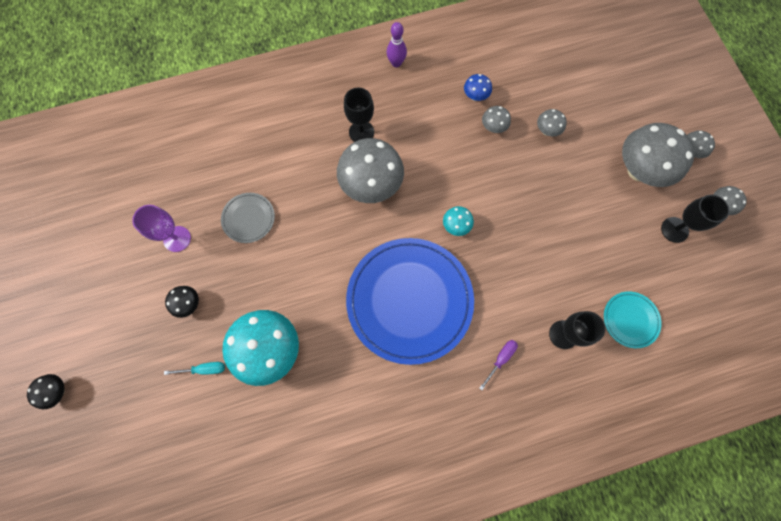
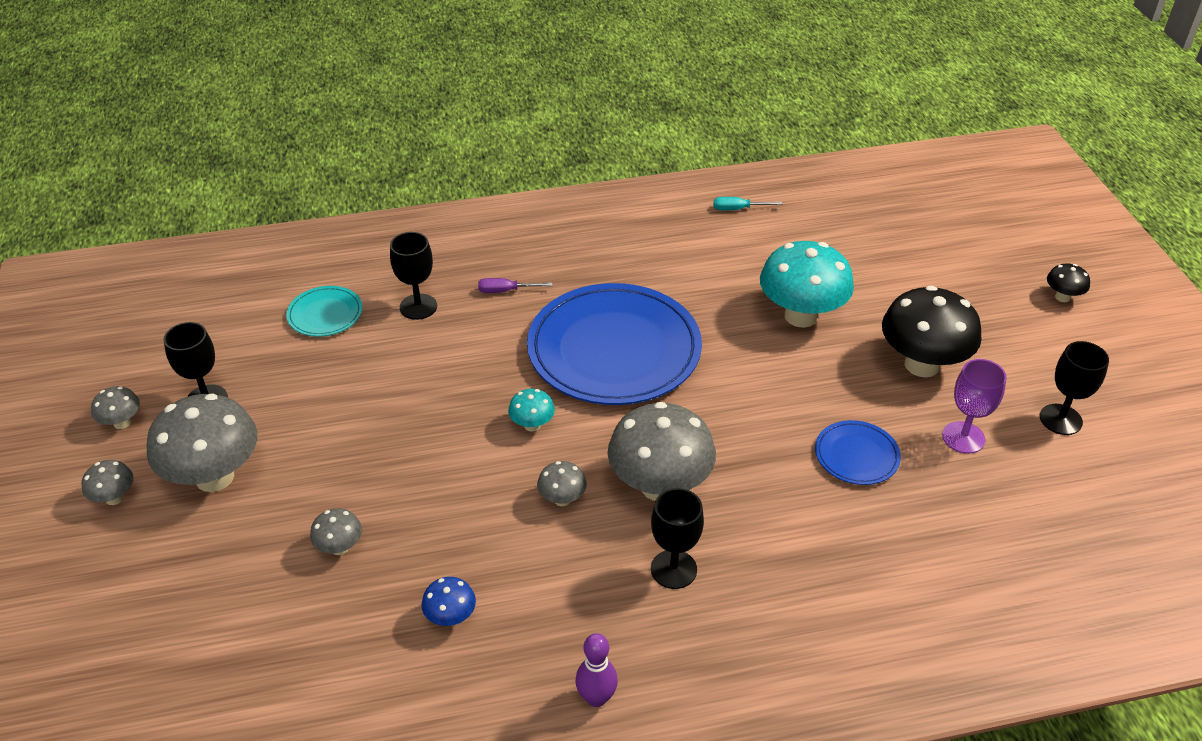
camera: 175 degrees left, 30 degrees down
(107, 260) = (1060, 419): none -> black goblet
(189, 304) = (922, 365): black mushroom -> black mushroom, size x2.18
(204, 369) = (883, 304): turquoise screwdriver -> turquoise screwdriver (738, 209)
(248, 218) = (856, 455): grey plate -> blue plate
(493, 127) = (433, 559): grey mushroom -> grey mushroom (562, 499)
(500, 359) = (506, 291): purple screwdriver -> purple screwdriver turned 45 degrees clockwise

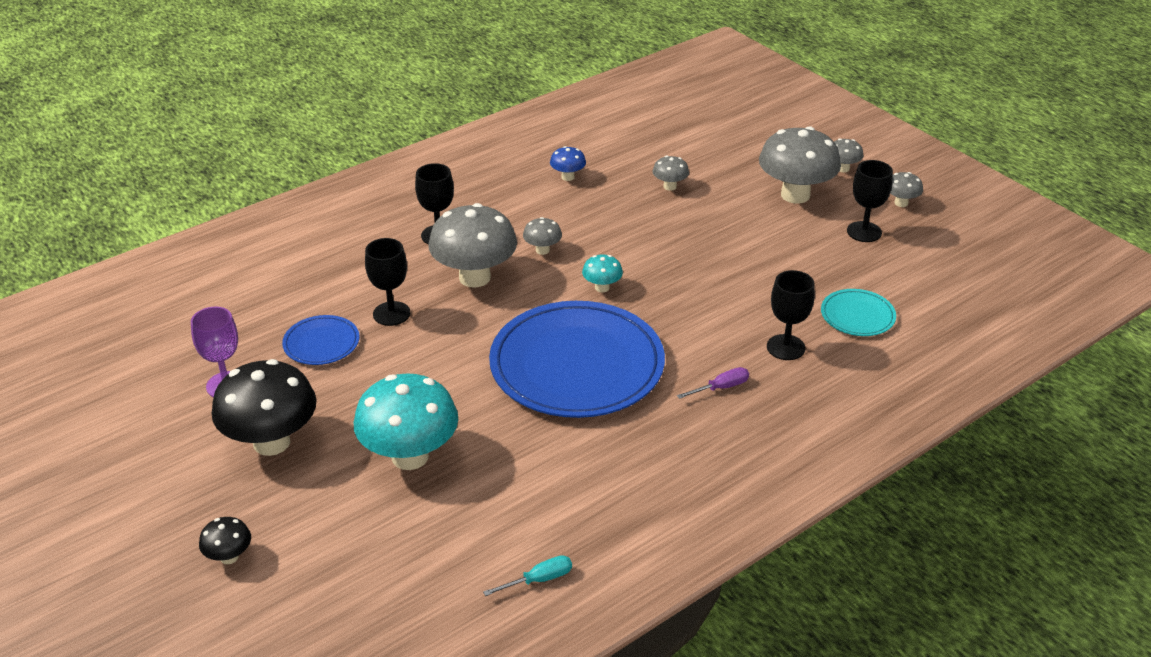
camera: 155 degrees right, 5 degrees down
(596, 698) = (454, 170): purple bowling pin -> none
(1060, 419) = (130, 429): black goblet -> black goblet (391, 313)
(1062, 297) = (106, 580): black mushroom -> black mushroom (229, 557)

